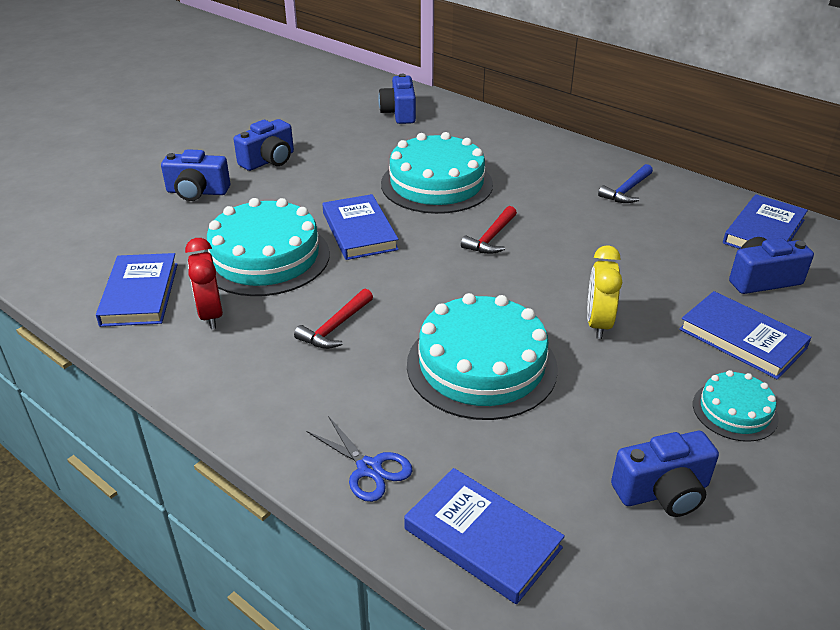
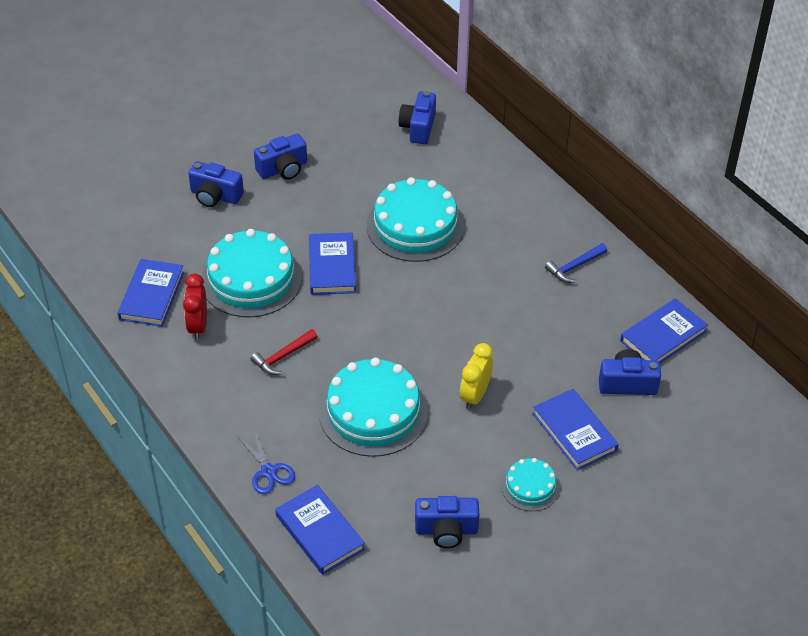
camera: 15 degrees right, 10 degrees up
(491, 238) = (434, 296): red hammer -> none

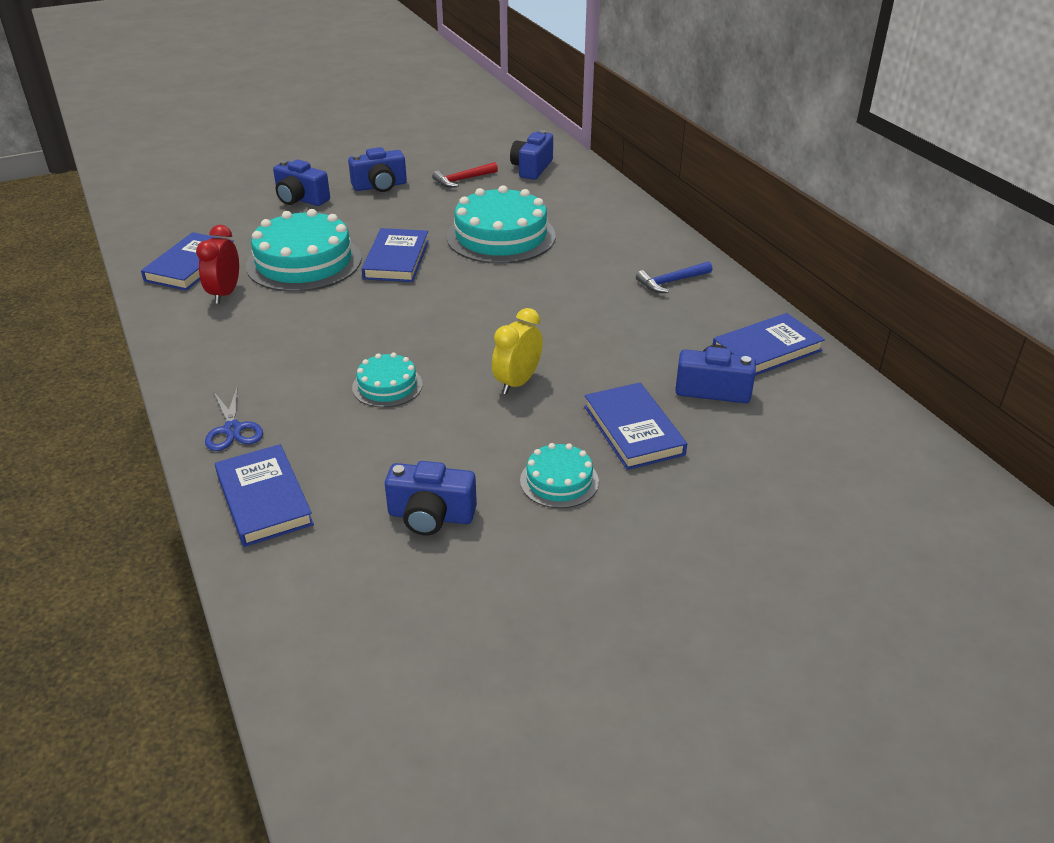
camera: 10 degrees right, 10 degrees down
(283, 357) = (305, 327): red hammer -> red hammer (463, 180)
(373, 412) = (387, 386): turquoise cake -> turquoise cake, size x0.51

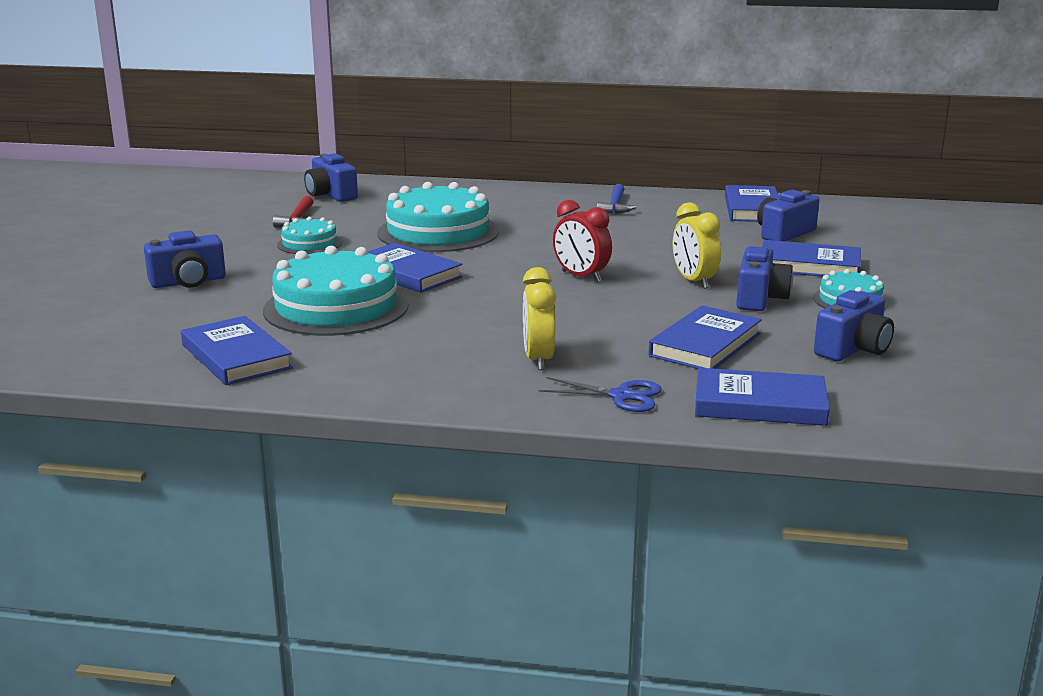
camera: 55 degrees left, 15 degrees down
(225, 293) = (336, 352): red clock -> red clock (581, 276)
(275, 371) = (538, 359): none -> yellow clock
(370, 434) = (705, 345): none -> blue book
(380, 186) = (237, 248): blue camera -> blue camera (760, 298)
(387, 386) = (633, 323): turquoise cake -> turquoise cake (309, 243)

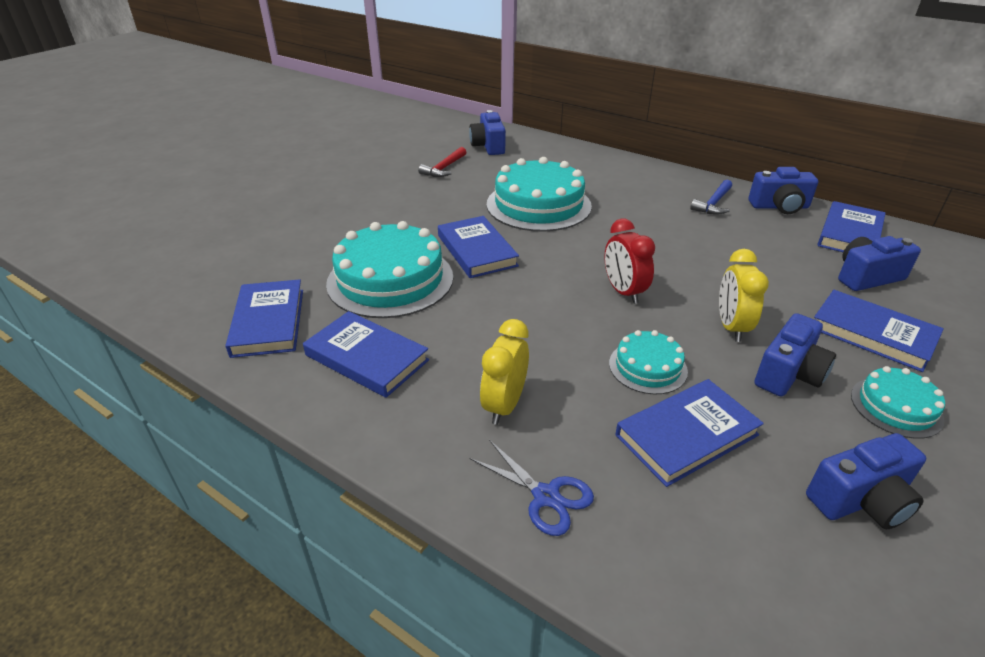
camera: 25 degrees right, 15 degrees up
(188, 282) = (312, 222): blue camera -> blue camera (779, 207)
(309, 243) = (431, 197): turquoise cake -> turquoise cake (647, 367)
(759, 404) = (690, 571): blue book -> blue book (366, 358)

